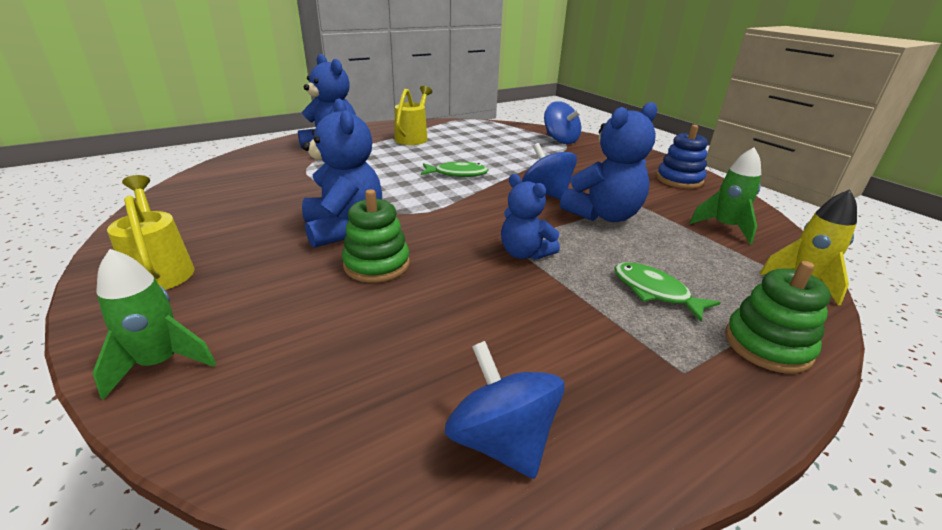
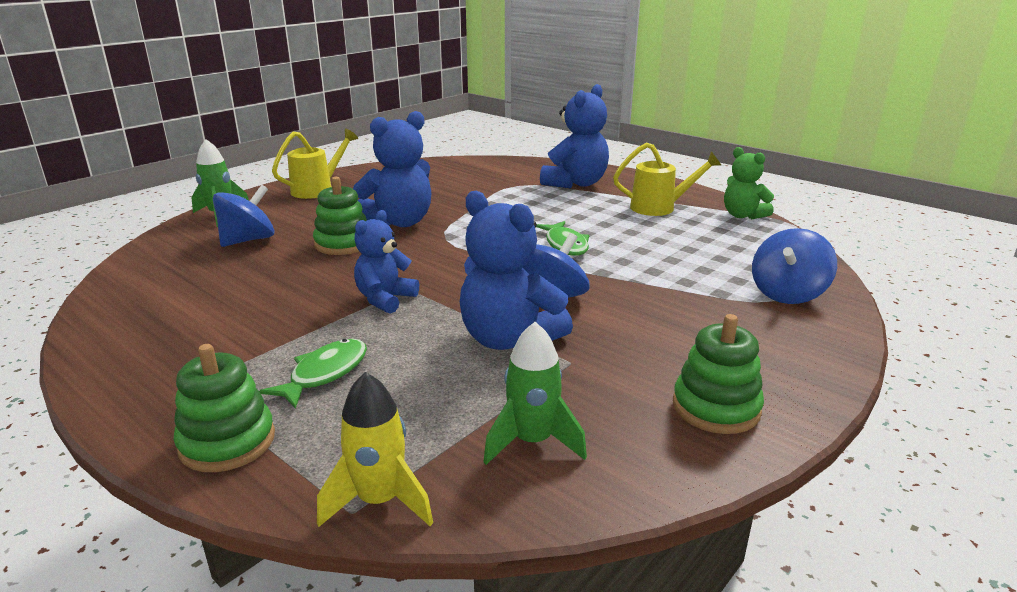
camera: 75 degrees right, 5 degrees down
(447, 124) = (742, 215): none -> green teddy bear
(501, 440) = (134, 313): blue spinning top -> blue spinning top (248, 240)
(679, 180) = (716, 407): blue stacking toy -> green stacking toy

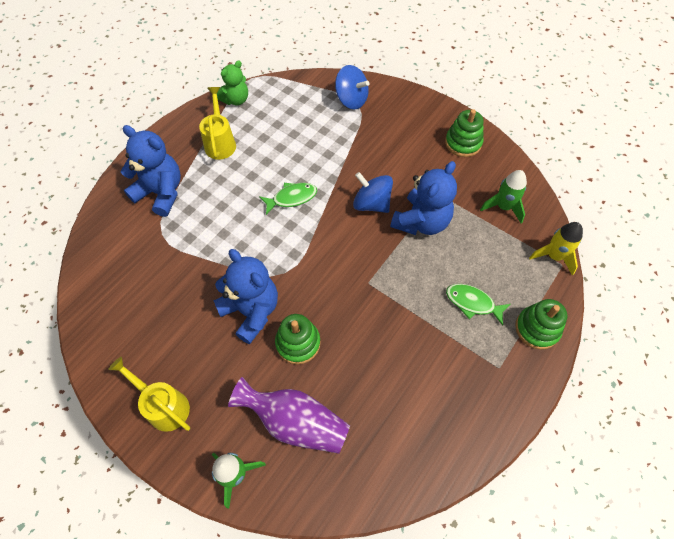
camera: 95 degrees left, 35 degrees up
(248, 240) = (295, 422): blue spinning top -> purple vase
(385, 299) = (385, 292): blue teddy bear -> none

